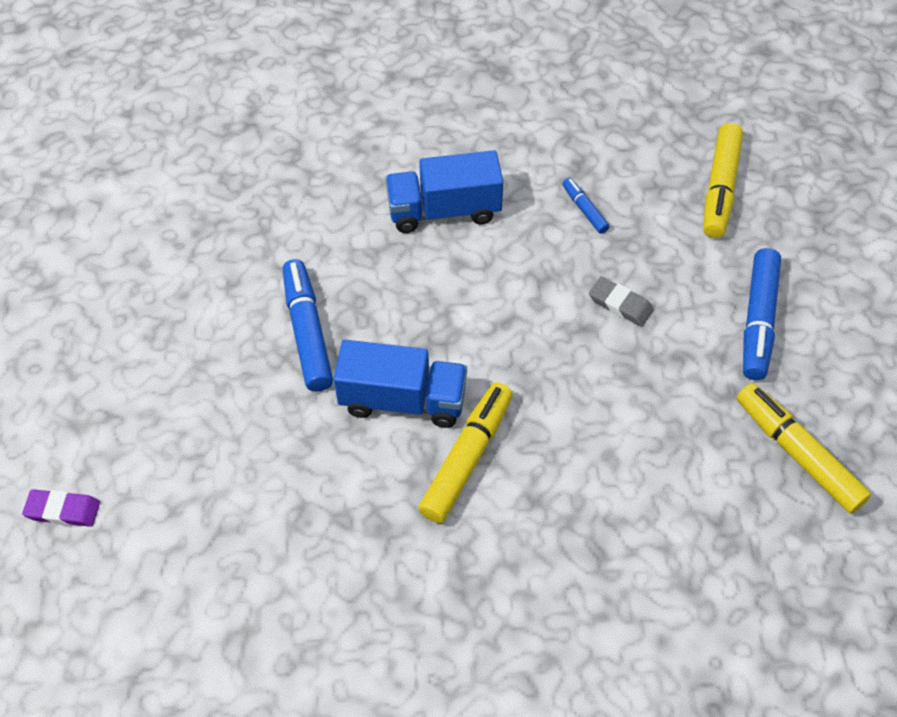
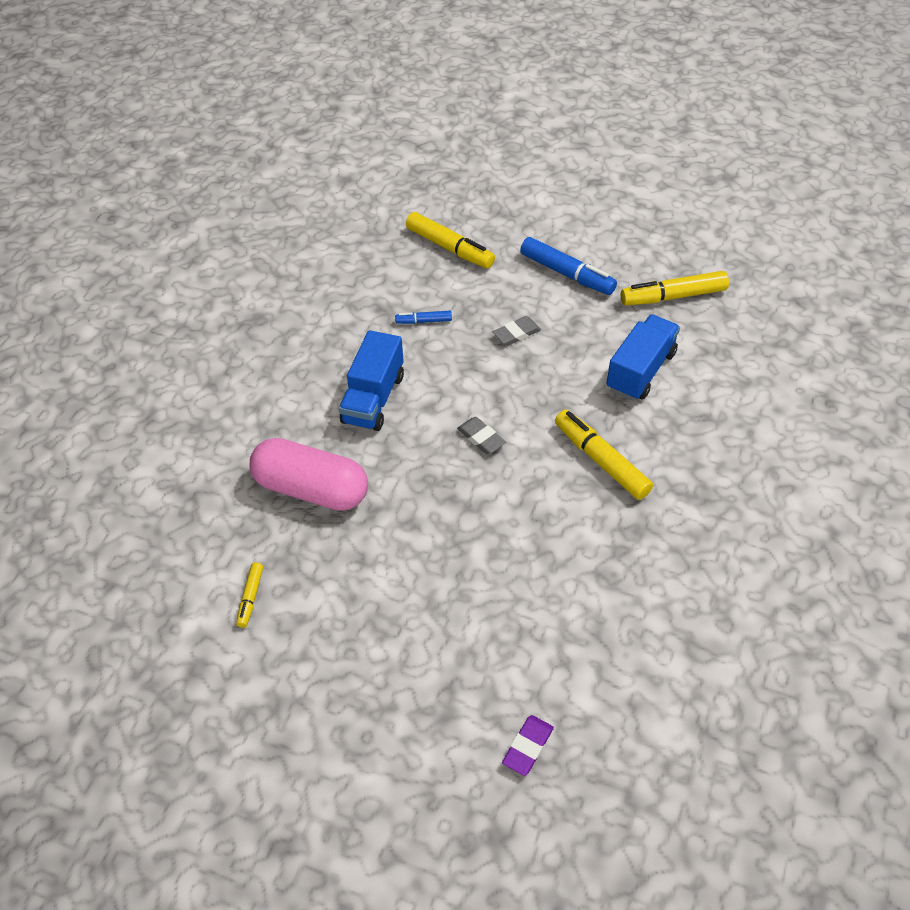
camera: 65 degrees left, 5 degrees down
(152, 217) = (250, 597): none -> yellow marker
(299, 209) = (311, 489): none -> pink capsule
(308, 332) = (439, 521): blue marker -> none
(403, 400) = (534, 481): blue truck -> blue truck (640, 371)
(440, 327) = (481, 438): none -> grey eraser

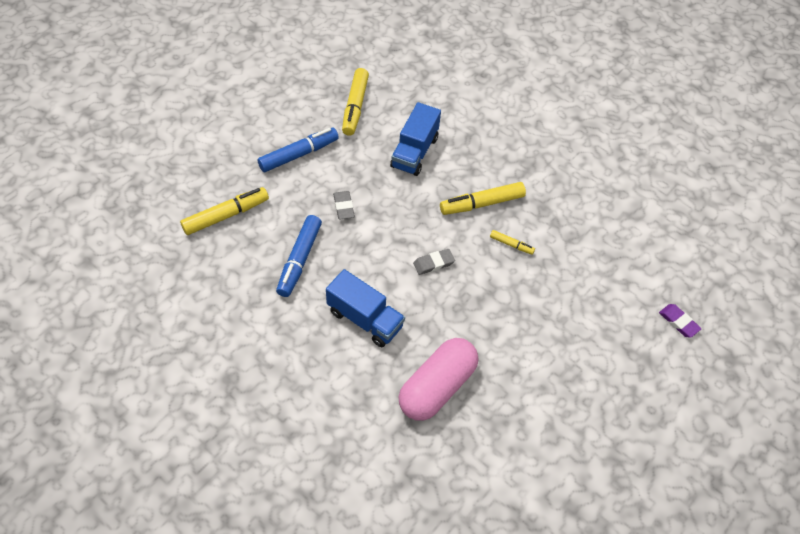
camera: 75 degrees left, 5 degrees up
(250, 597) = (522, 455): yellow marker -> yellow marker (511, 245)
(423, 321) = (299, 260): blue marker -> blue marker, size x1.94
(640, 371) = (414, 152): blue truck -> blue truck turned 120 degrees counterclockwise

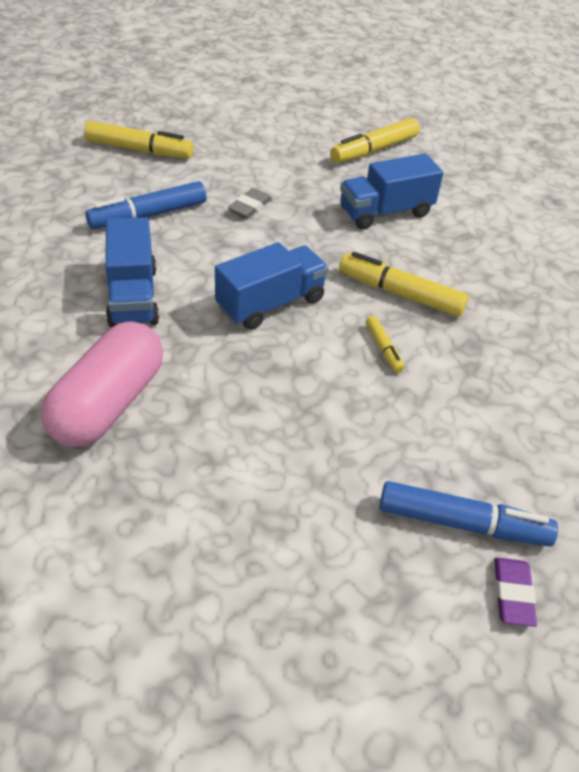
camera: 45 degrees right, 10 degrees down
(299, 155) = (267, 150): blue marker -> blue marker (462, 524)
(433, 263) = (270, 304): grey eraser -> blue truck
(437, 387) = (109, 403): pink capsule -> pink capsule turned 60 degrees counterclockwise

